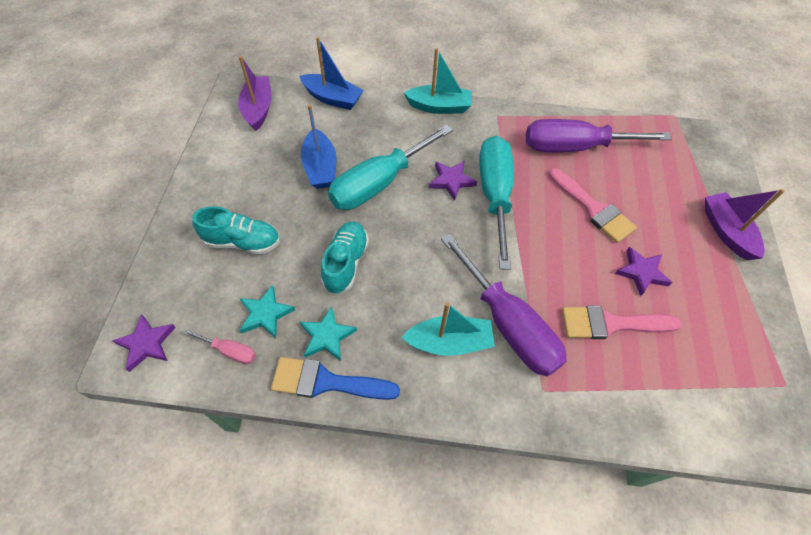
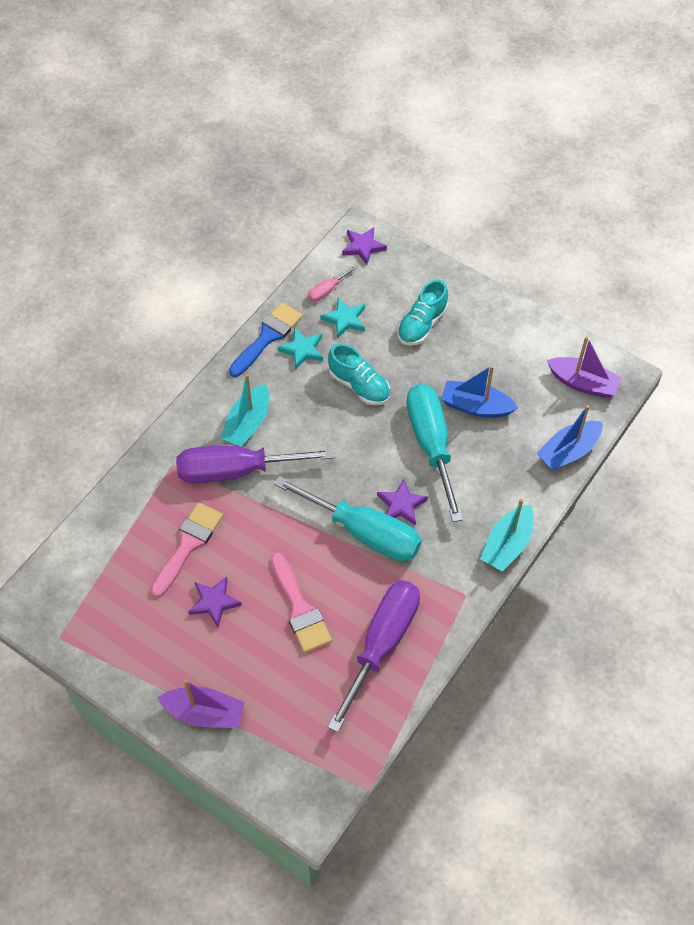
camera: 120 degrees right, 0 degrees up
(593, 209) = (300, 608): pink brush -> pink brush turned 105 degrees counterclockwise

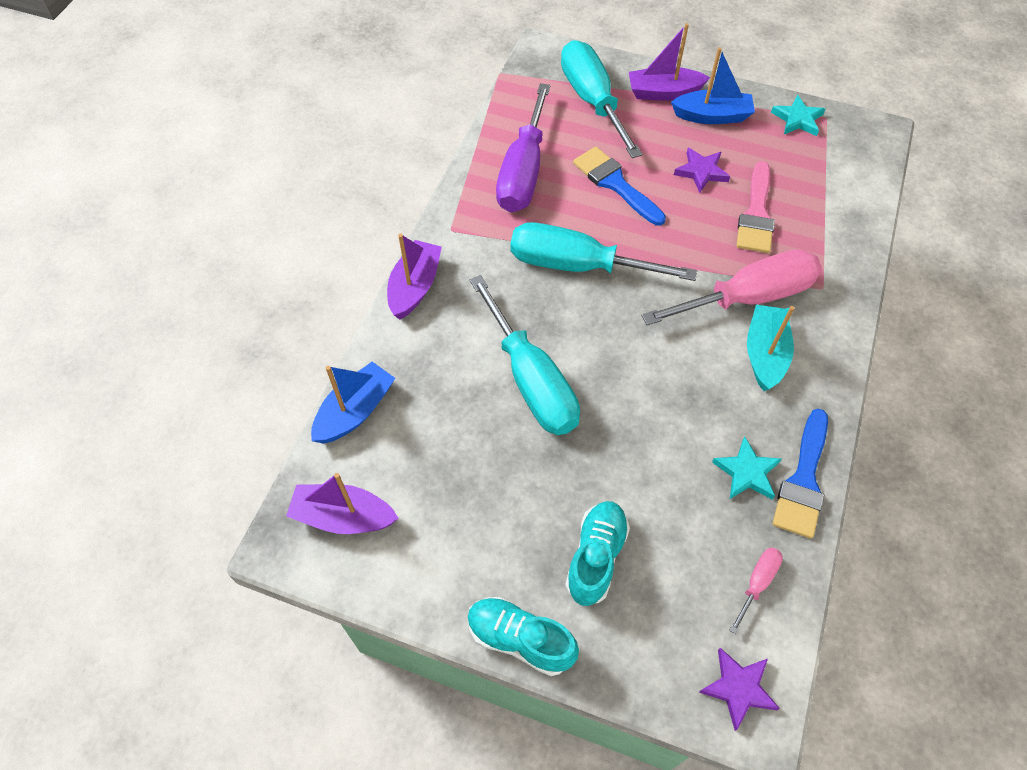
camera: 165 degrees right, 0 degrees up
(236, 471) = (748, 297): purple screwdriver -> pink screwdriver
(283, 720) = (592, 100): none -> turquoise screwdriver
(300, 608) = (615, 184): pink brush -> blue brush
(345, 319) = (710, 537): turquoise star -> turquoise star (797, 119)
(359, 386) = (649, 437): turquoise shoe -> turquoise shoe (520, 639)
(401, 505) = (545, 302): purple star -> none
(476, 406) = (486, 445): blue boat -> blue boat (712, 116)
(507, 545) = (415, 287): turquoise boat -> purple boat

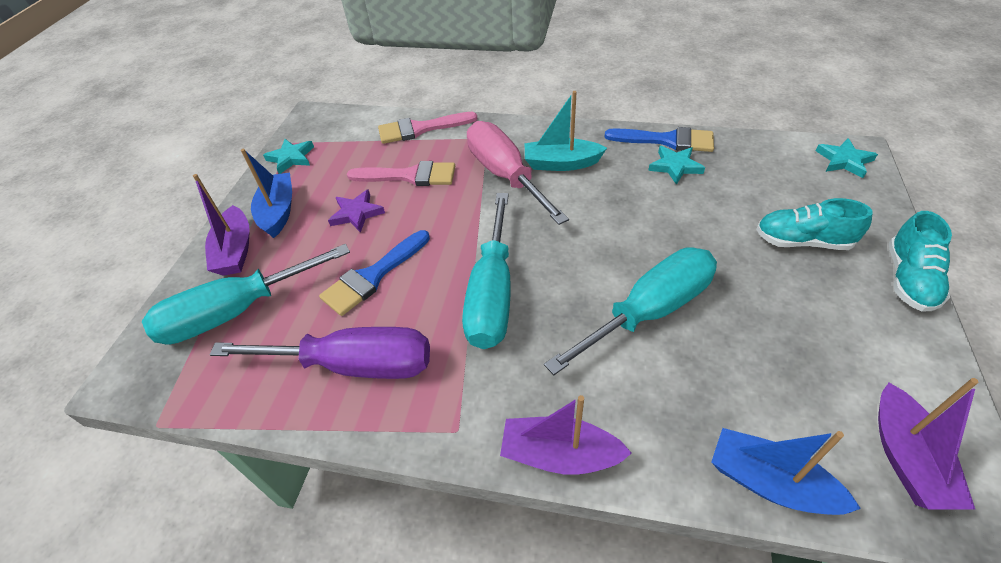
camera: 95 degrees left, 10 degrees down
(738, 688) = (844, 160): purple star -> turquoise star
(757, 583) = (761, 157): pink screwdriver -> none
(845, 227) = (420, 129): none -> pink brush

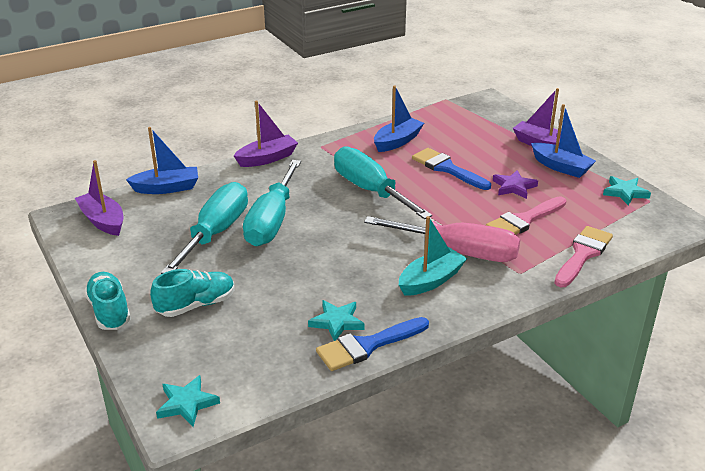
camera: 135 degrees right, 15 degrees down
(236, 312) = (487, 130): turquoise screwdriver -> turquoise screwdriver (216, 233)
(353, 365) = (397, 141): purple screwdriver -> blue boat
(373, 276) = (447, 168): blue brush -> blue brush turned 45 degrees counterclockwise

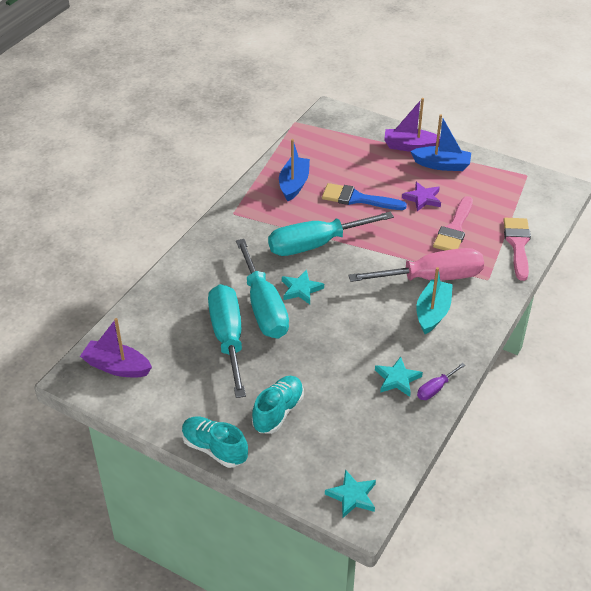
camera: 30 degrees left, 10 degrees up
(167, 188) = (140, 310): blue boat -> none
(267, 158) = (199, 244): purple boat -> none
(367, 345) = (435, 389): blue brush -> purple screwdriver
(370, 190) = (315, 244): turquoise screwdriver -> turquoise screwdriver turned 45 degrees counterclockwise
(625, 192) = (505, 174): turquoise star -> turquoise star (301, 289)

